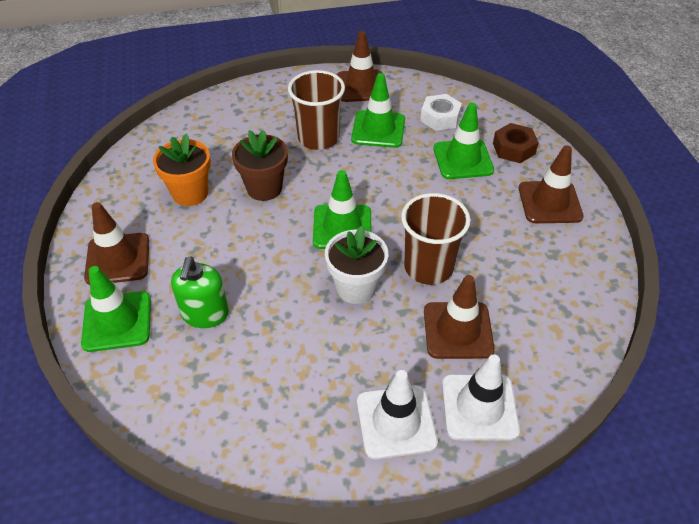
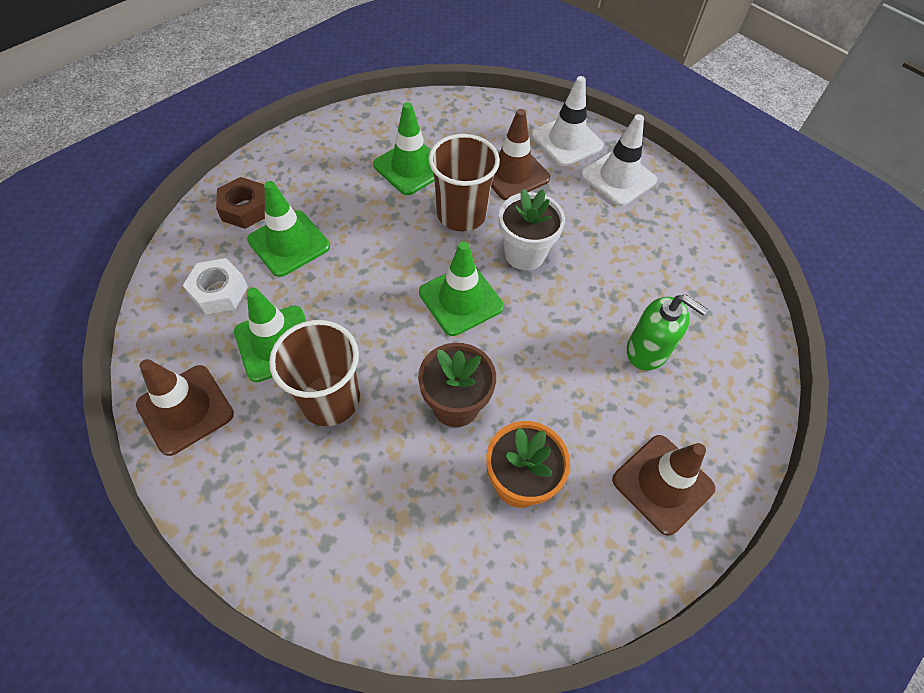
camera: 125 degrees left, 10 degrees up
(117, 321) = (720, 420): green traffic cone -> green traffic cone (411, 167)
(205, 314) = (647, 351): green soap dispenser -> green soap dispenser turned 60 degrees clockwise
(549, 202) = (317, 161): brown traffic cone -> none

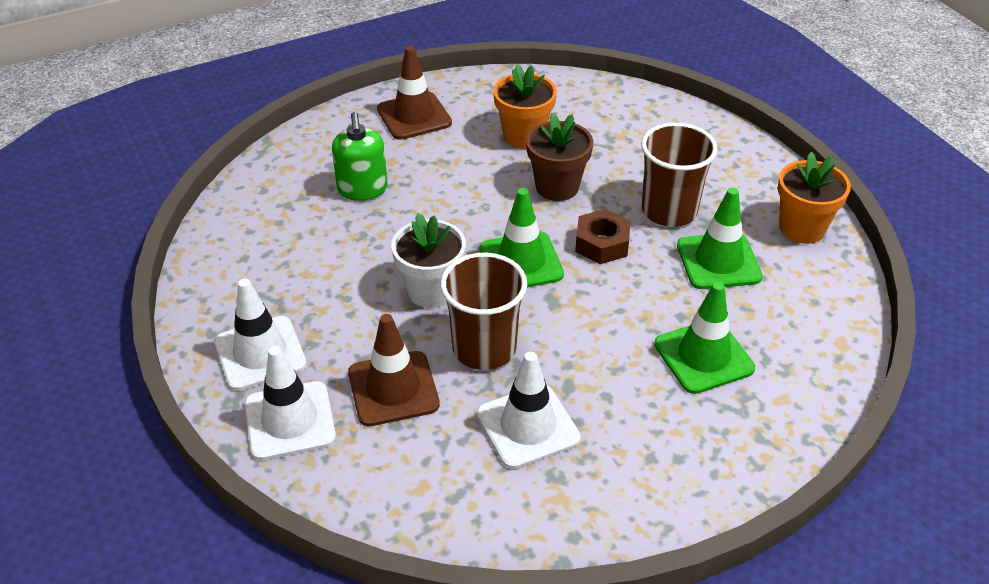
camera: 160 degrees left, 15 degrees down
(185, 409) = (802, 228): brown traffic cone -> orange flower pot
(219, 292) = (783, 320): white nut -> none
(245, 209) = (760, 412): brown nut -> brown nut (602, 244)
(411, 167) = (528, 426): green traffic cone -> white traffic cone
(647, 351) = (362, 189): green soap dispenser -> green soap dispenser turned 150 degrees counterclockwise

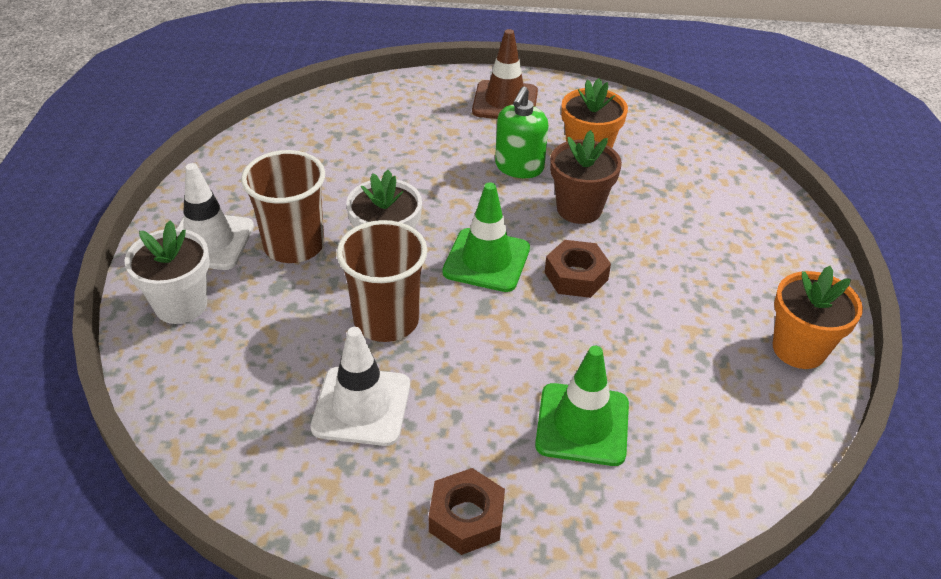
camera: 30 degrees right, 0 degrees up
(290, 421) = (181, 305): white traffic cone -> white flower pot
(362, 189) = (407, 145): green soap dispenser -> green soap dispenser (519, 167)
(393, 389) = (281, 318): brown traffic cone -> none
(669, 211) = (669, 274): brown cup -> brown cup (294, 245)
(682, 467) = (466, 518): none -> brown nut
(718, 261) = (678, 342): green traffic cone -> none

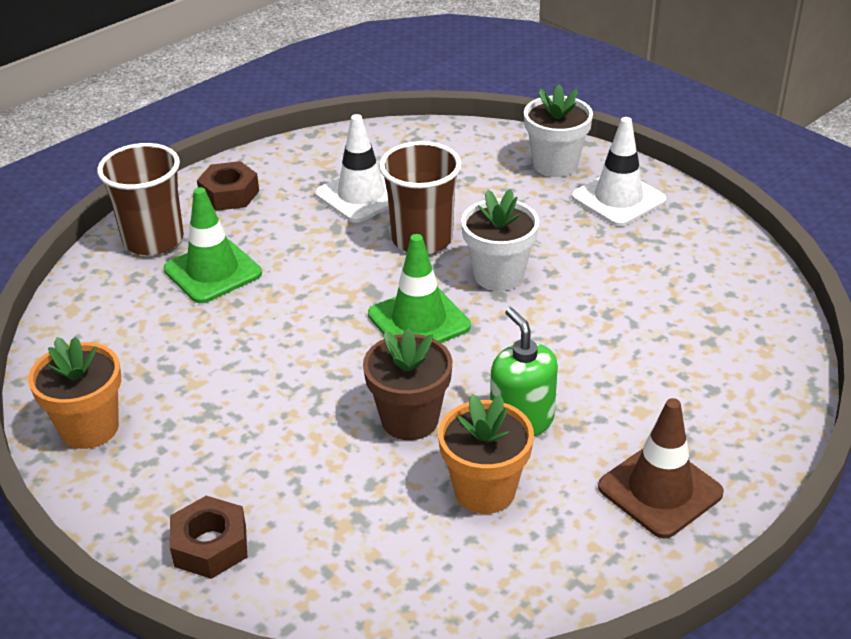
camera: 135 degrees right, 5 degrees down
(294, 245) = (564, 234): brown cup -> brown cup (153, 240)
(576, 276) = (334, 358): brown nut -> brown nut (210, 545)

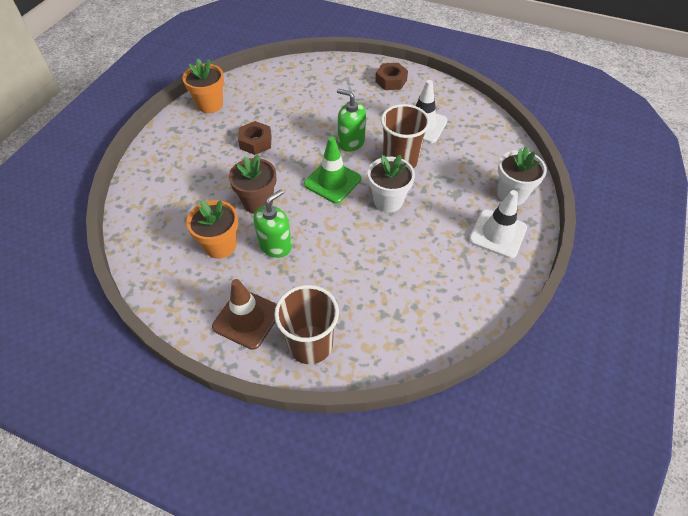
camera: 65 degrees right, 15 degrees up
(153, 240) = (340, 72): brown cup -> brown cup (310, 344)
(210, 545) = (156, 165): brown nut -> brown nut (255, 142)
(212, 271) = (329, 99): green traffic cone -> none
(342, 276) = (351, 142): none -> green soap dispenser

